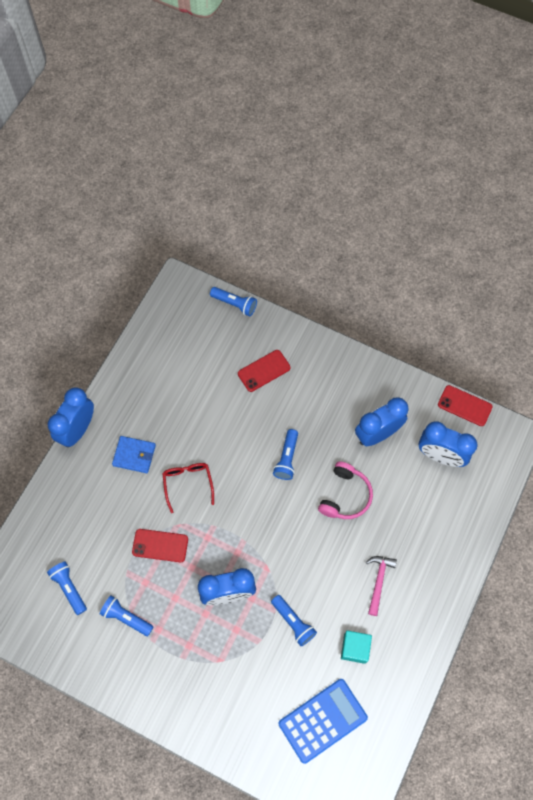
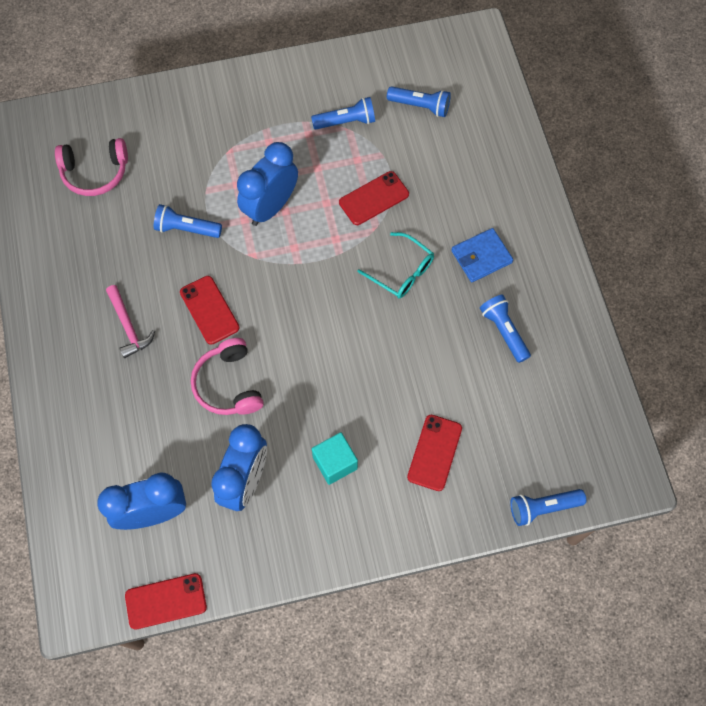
camera: 140 degrees right, 0 degrees up
(78, 429) = (561, 237): blue clock -> none
(188, 483) = (402, 272): red glasses -> turquoise glasses
(287, 458) = (323, 375): blue flashlight -> blue flashlight (503, 331)
(321, 552) = (209, 310): none -> red phone
(322, 720) = (95, 172): blue calculator -> pink headphones
(355, 648) = (108, 250): turquoise cube -> turquoise cube (335, 463)

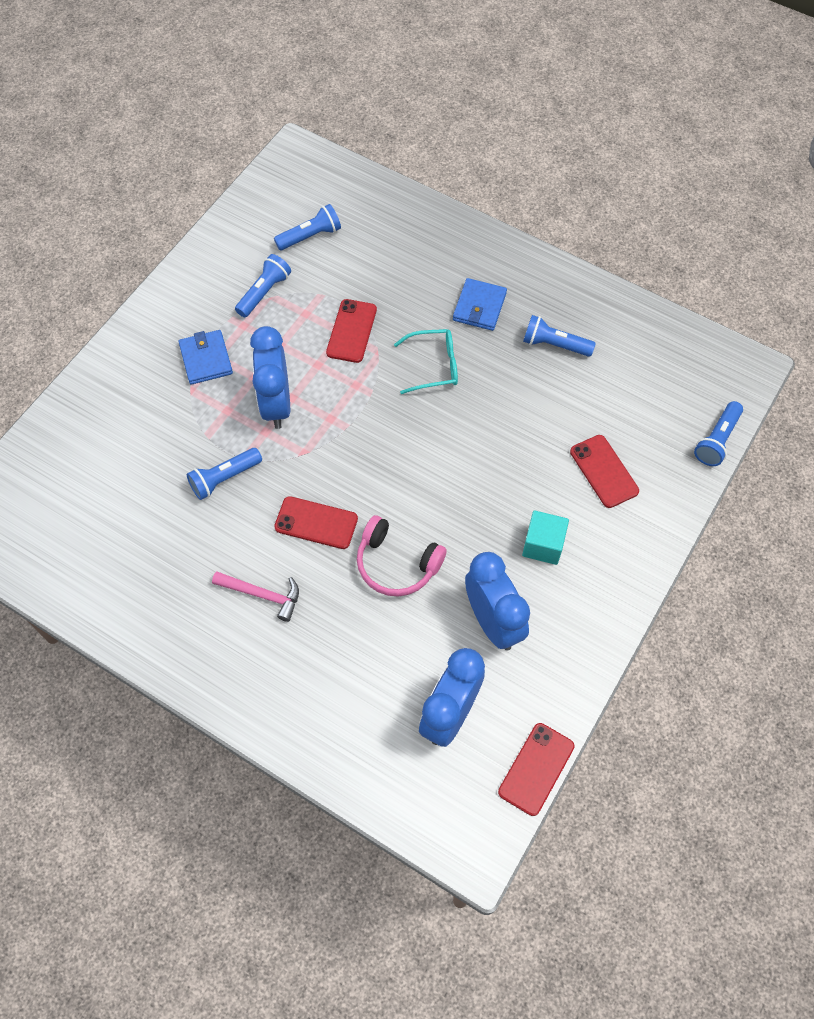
camera: 45 degrees left, 5 degrees down
(95, 172) = (90, 502): pink headphones -> none
(260, 137) = (206, 359): none -> blue wallet

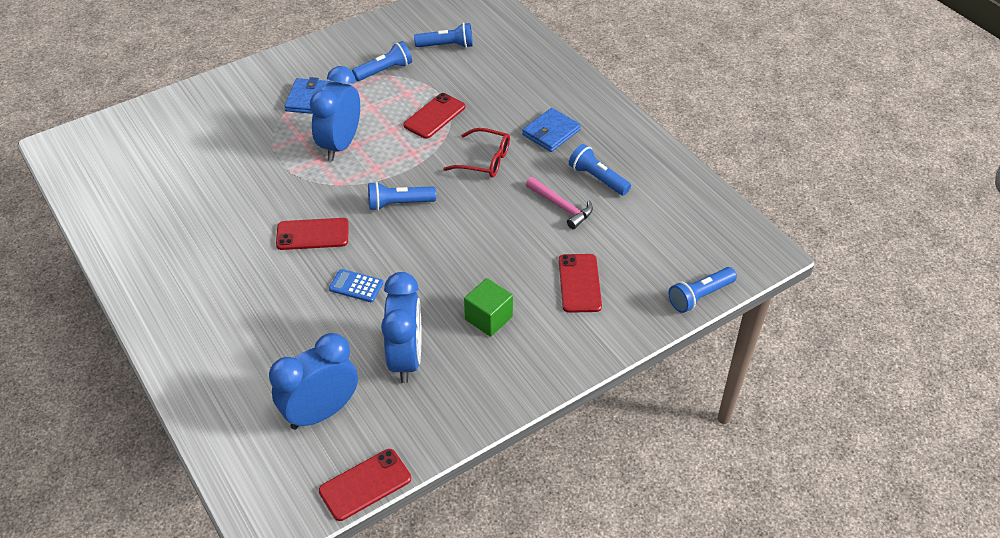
camera: 25 degrees right, 15 degrees down
(224, 478) = (265, 180): blue flashlight -> blue flashlight (399, 204)
(262, 595) = (235, 268): pink hammer -> pink hammer (561, 207)
(316, 523) = (312, 234): red phone -> red phone turned 45 degrees counterclockwise
(397, 564) = (356, 286): pink headphones -> blue calculator
(435, 366) = (485, 160): turquoise glasses -> red glasses
(543, 545) = (488, 318): turquoise cube -> green cube

